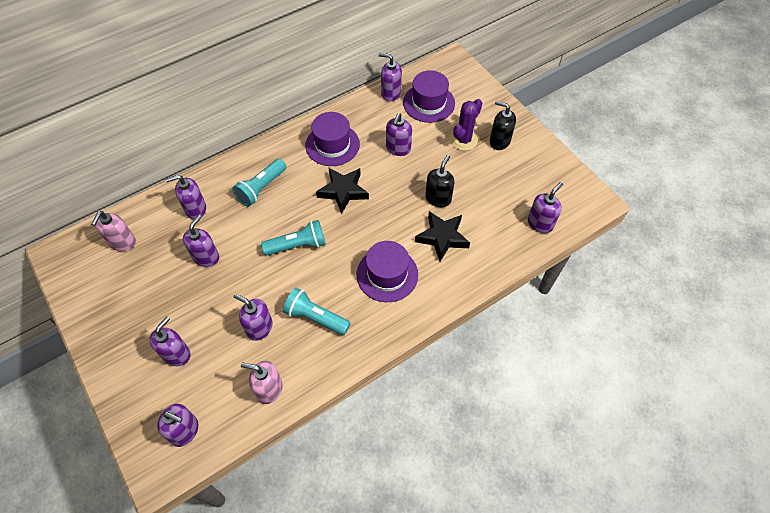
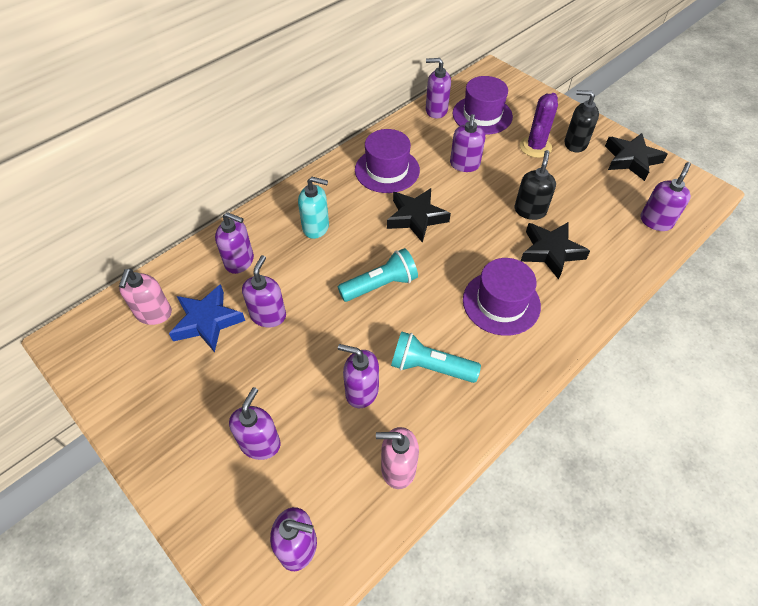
camera: 10 degrees left, 5 degrees down
(160, 254) = (207, 321): none -> blue star
(195, 209) = (239, 261): purple soap dispenser -> purple soap dispenser turned 135 degrees counterclockwise
(261, 188) = (316, 227): turquoise flashlight -> turquoise soap dispenser
(542, 163) = (631, 160): none -> black star

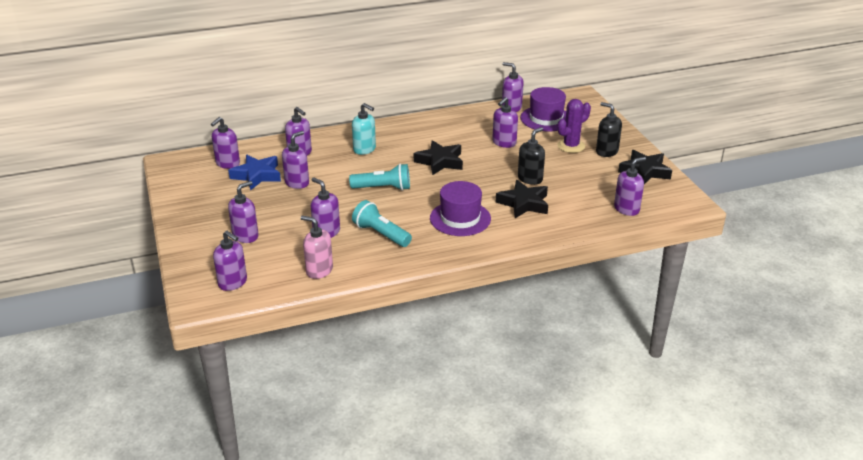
camera: 25 degrees right, 20 degrees down
(154, 314) = (227, 163): pink soap dispenser -> purple soap dispenser
(387, 170) = (442, 132): purple hat -> none

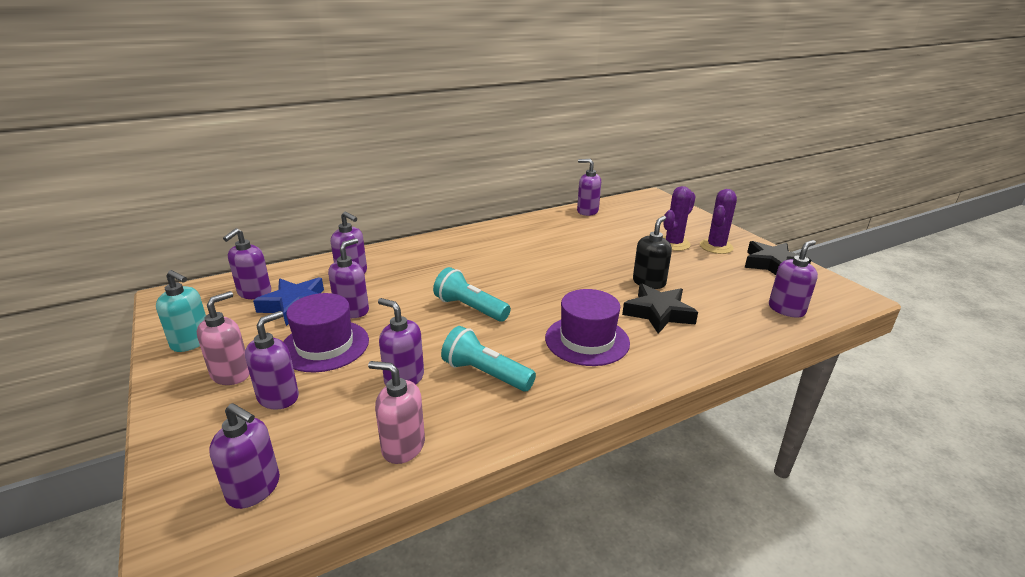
camera: 10 degrees left, 5 degrees down
(215, 219) = (231, 374): none -> pink soap dispenser
(364, 149) = (434, 263): turquoise soap dispenser -> turquoise soap dispenser (191, 342)
(383, 188) = (470, 308): turquoise flashlight -> turquoise flashlight turned 135 degrees counterclockwise
(440, 161) = (531, 271): black star -> none
(504, 143) = (597, 245): purple soap dispenser -> none
(546, 119) = (630, 219): purple hat -> purple hat (325, 345)
(606, 151) = (716, 247): black soap dispenser -> purple cactus

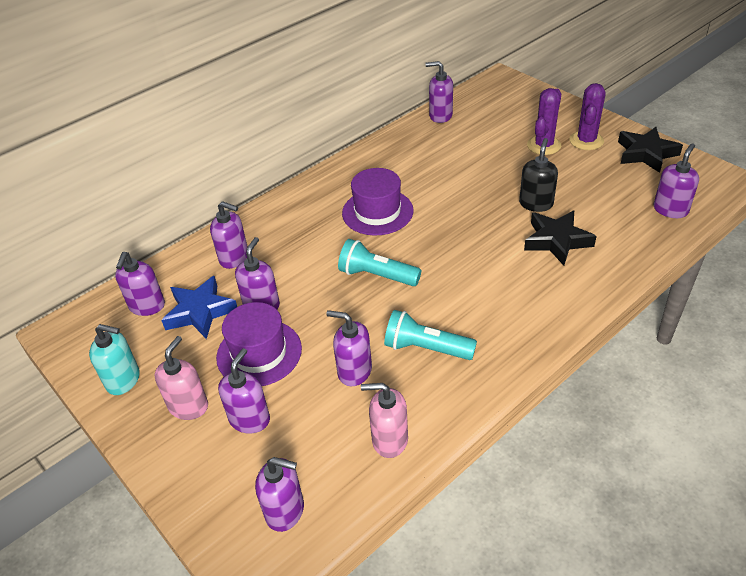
camera: 10 degrees left, 15 degrees up
(587, 340) = (502, 288): purple hat -> purple hat (377, 212)

